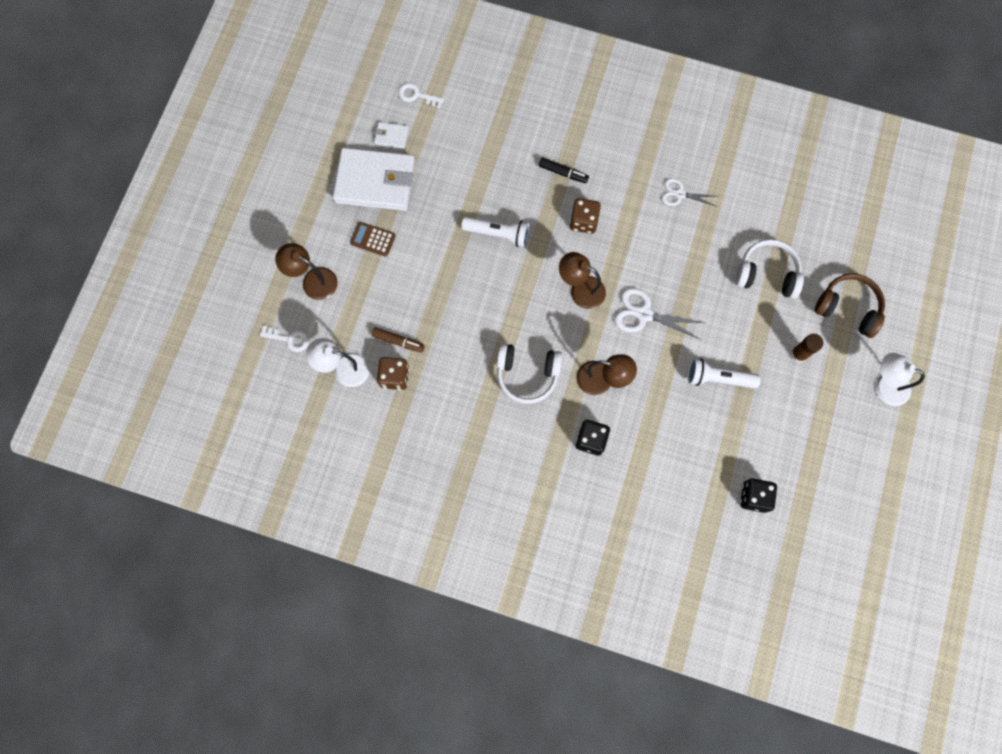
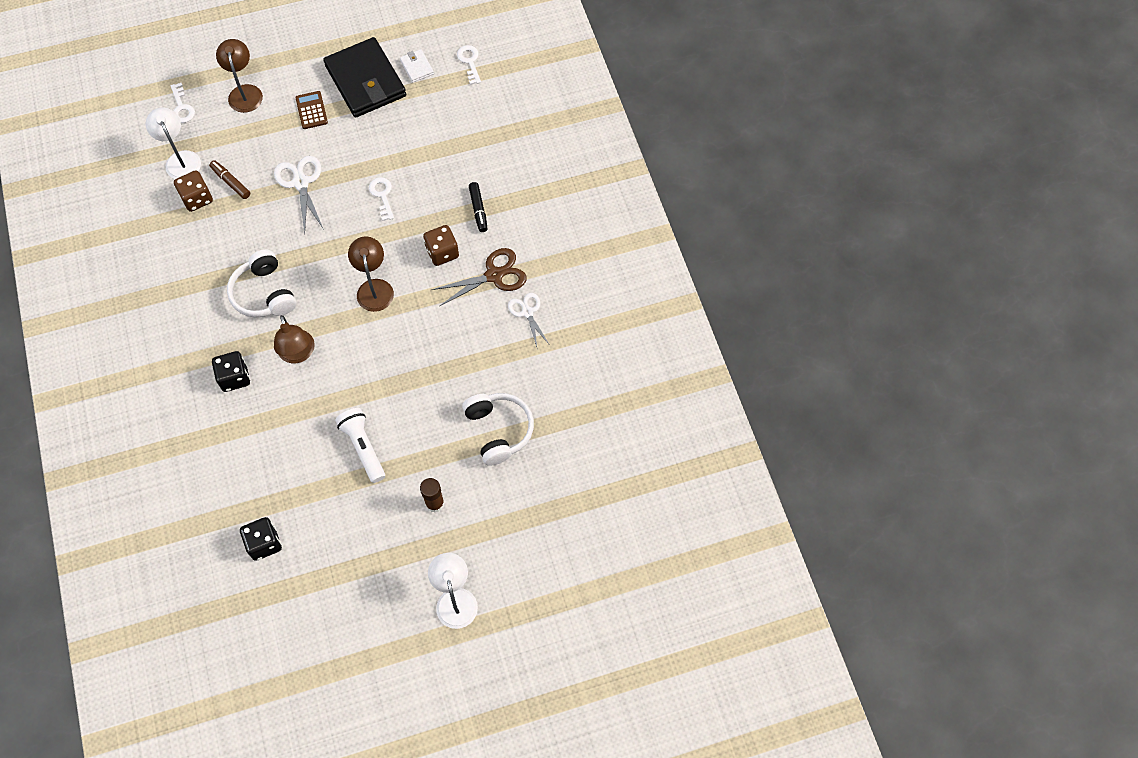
camera: 55 degrees right, 10 degrees down
(375, 182) = (365, 81): white wallet -> black wallet
(398, 341) = (231, 182): brown marker -> brown marker turned 150 degrees clockwise
(498, 234) = (382, 195): white flashlight -> white key
(630, 197) = (494, 275): none -> brown scissors
(644, 314) = (385, 351): white scissors -> white scissors (301, 182)
(847, 308) = (514, 521): brown headphones -> none

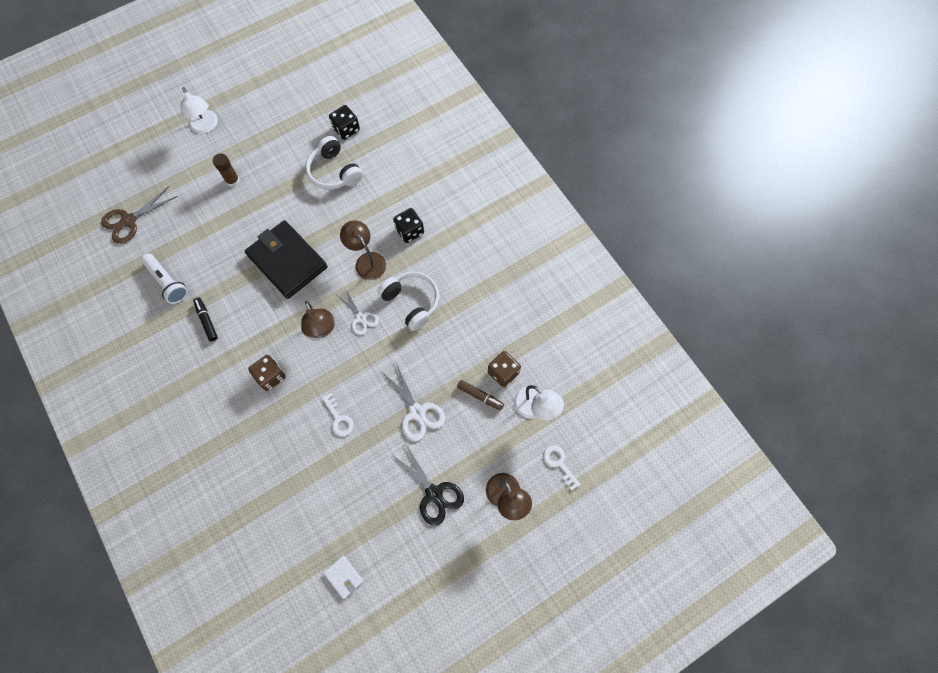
camera: 165 degrees right, 5 degrees up
(311, 110) = (434, 494): brown calculator -> black scissors
(363, 447) = (295, 205): white flashlight -> white flashlight (167, 282)
(365, 81) = (391, 544): black wallet -> black wallet (287, 261)
(469, 62) = (290, 599): white key -> none
(478, 209) = (247, 427): black marker -> black marker (207, 321)
(494, 275) = (221, 366): brown scissors -> brown scissors (129, 221)
(498, 430) = (194, 241): white headphones -> white headphones (334, 172)
(527, 312) = (186, 340): white scissors -> white scissors (360, 318)

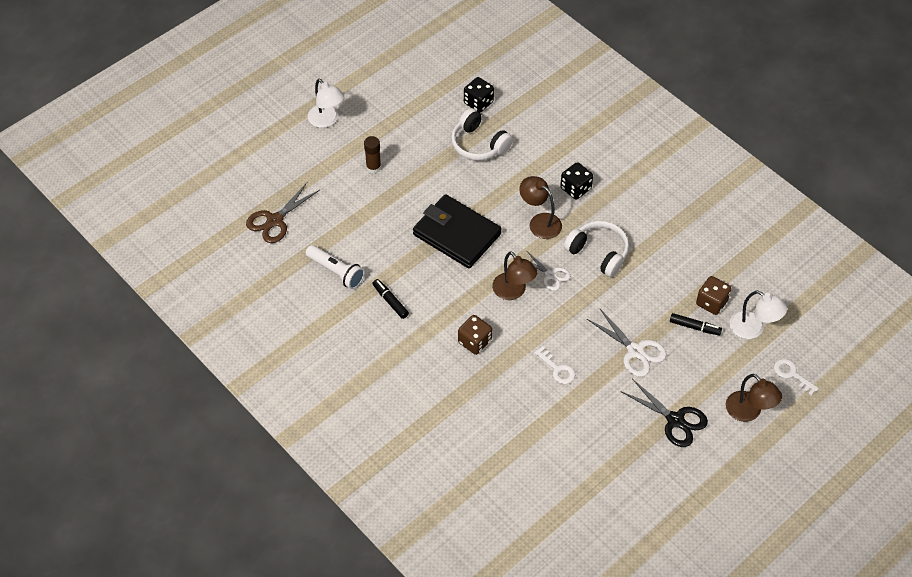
camera: 10 degrees left, 15 degrees down
(344, 577) = (608, 507): white wallet -> none
(480, 396) = (694, 327): brown marker -> black marker

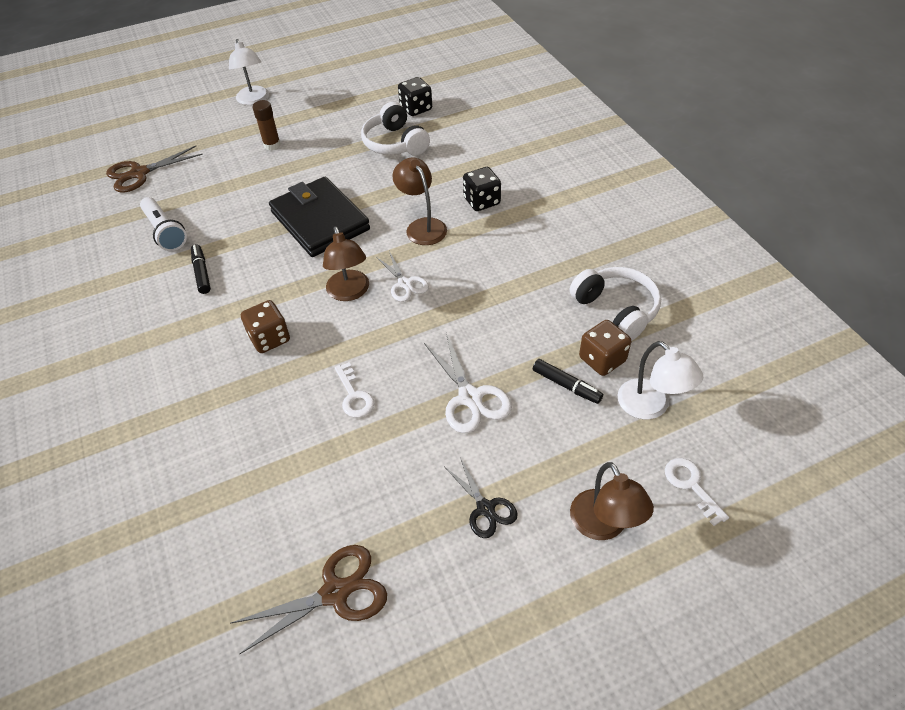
camera: 20 degrees right, 5 degrees down
(598, 253) = (476, 272): white headphones -> white headphones (616, 310)
(609, 491) = (335, 592): none -> brown scissors
(675, 420) = (485, 508): black scissors -> black scissors, size x0.66

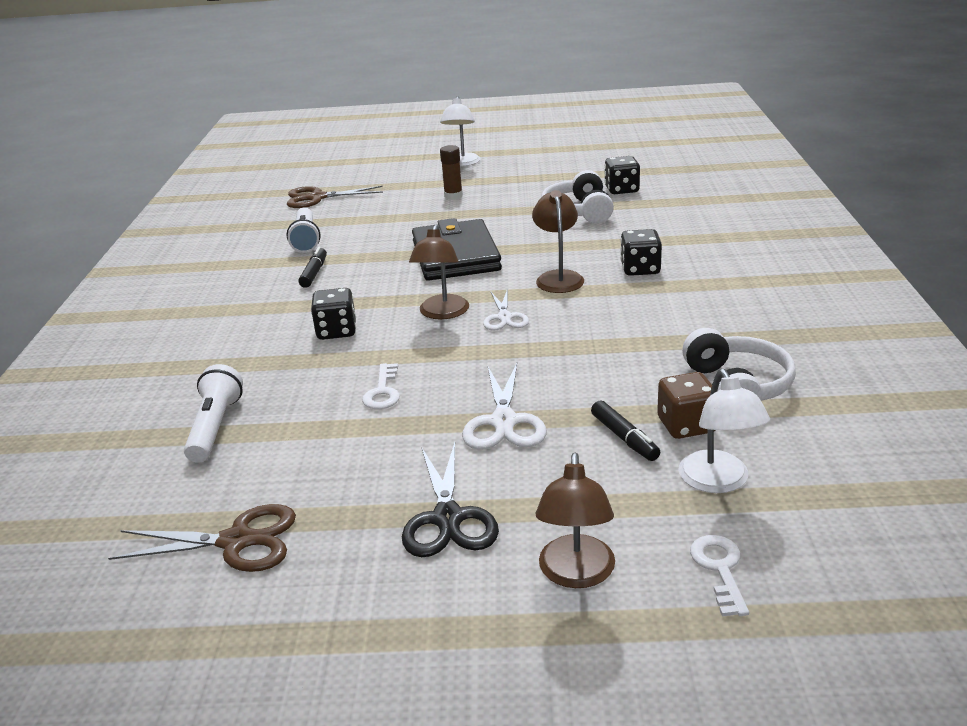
camera: 25 degrees right, 20 degrees down
(233, 481) = (215, 427): none -> white flashlight
(269, 338) = (337, 331): brown dice -> black dice
(485, 508) = (448, 518): black scissors -> black scissors, size x1.51

